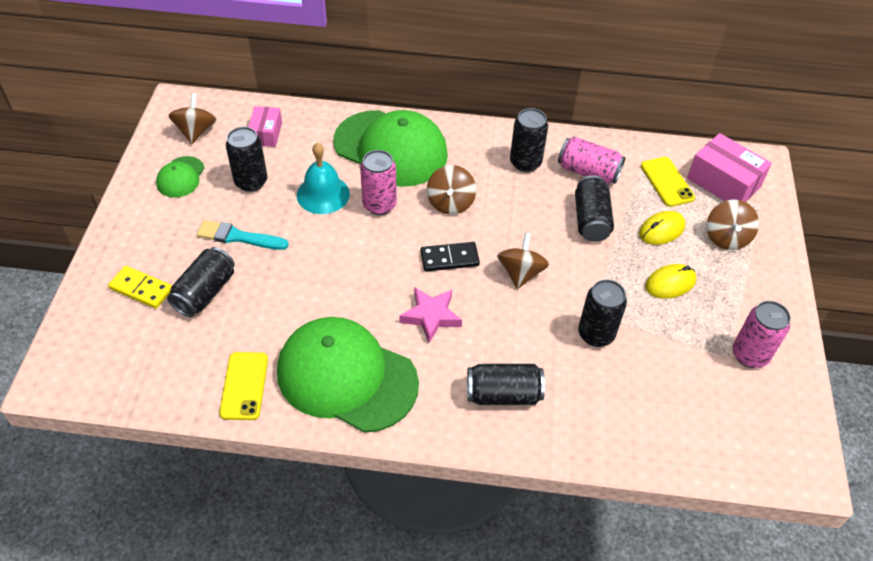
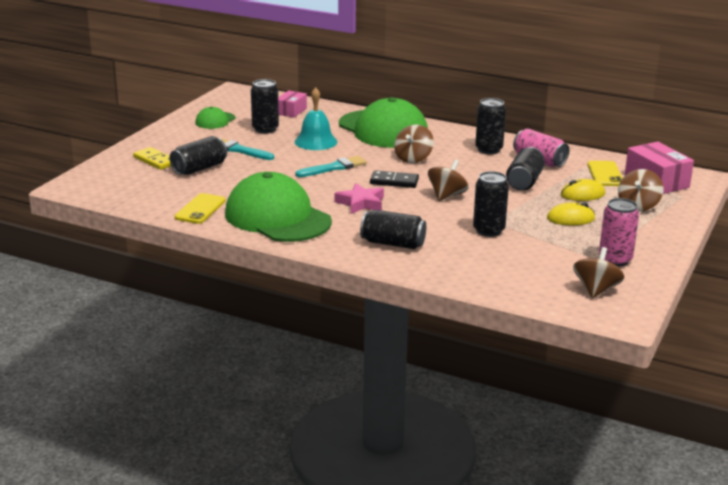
camera: 20 degrees right, 25 degrees down
(196, 132) = (239, 104): brown spinning top -> brown spinning top (596, 290)
(368, 247) = (334, 168): none -> turquoise brush
(379, 205) = (356, 152): pink can -> none

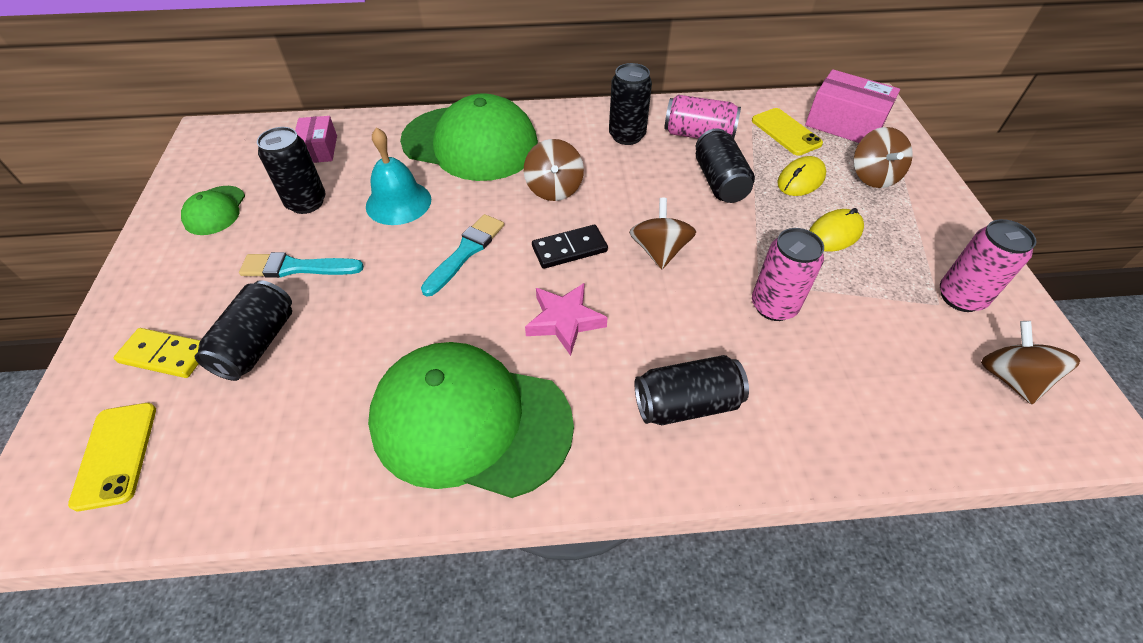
camera: 30 degrees left, 25 degrees up
(200, 209) = (325, 463): yellow phone -> yellow phone (116, 455)
(488, 230) = (774, 306): black can -> pink can

